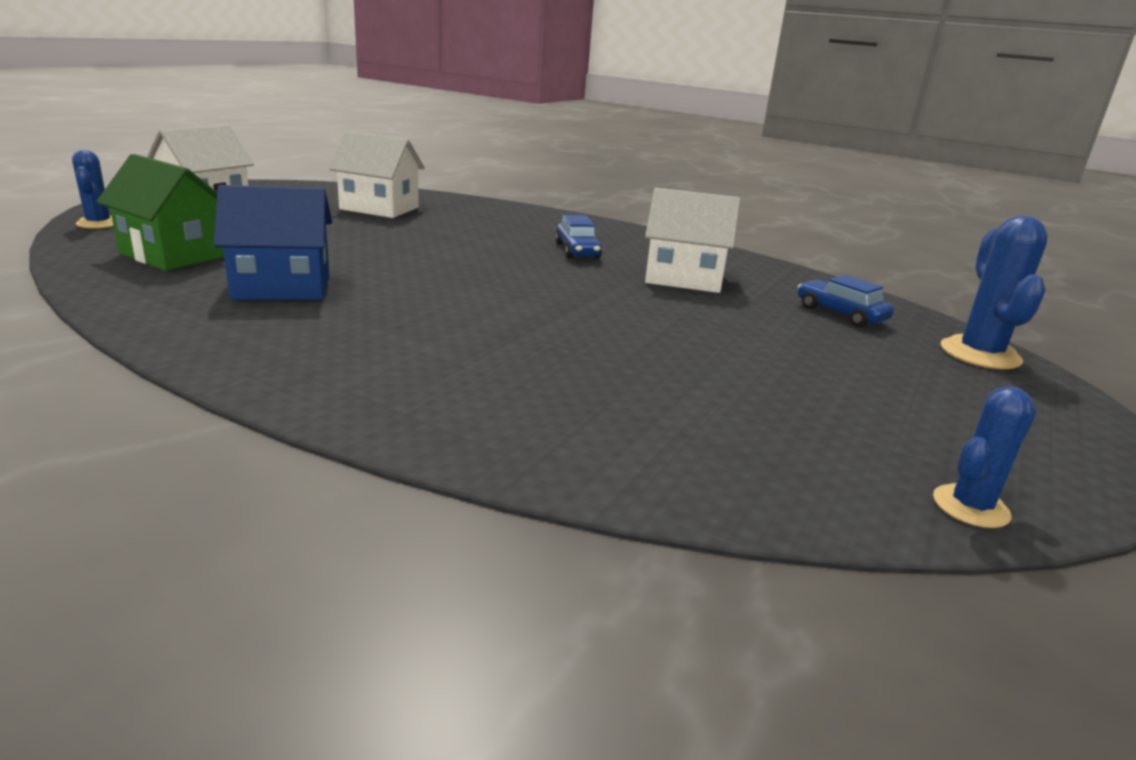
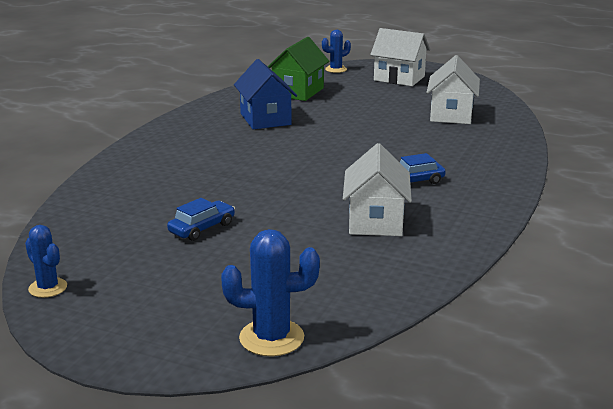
camera: 85 degrees right, 0 degrees up
(841, 314) = (333, 283): blue car -> blue car (202, 228)

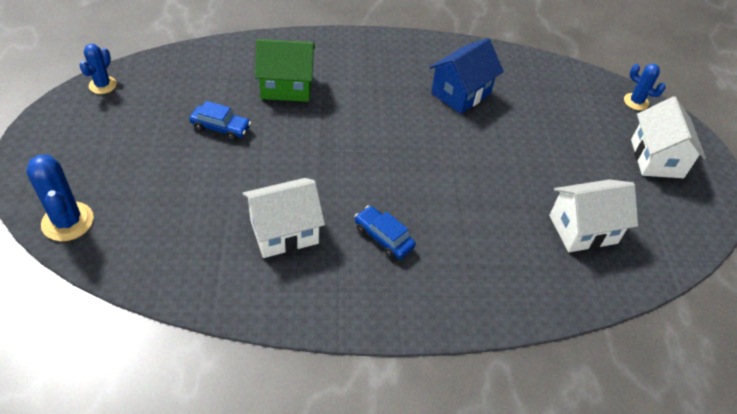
camera: 60 degrees right, 25 degrees up
(298, 92) = (547, 93): green house -> green house (286, 86)

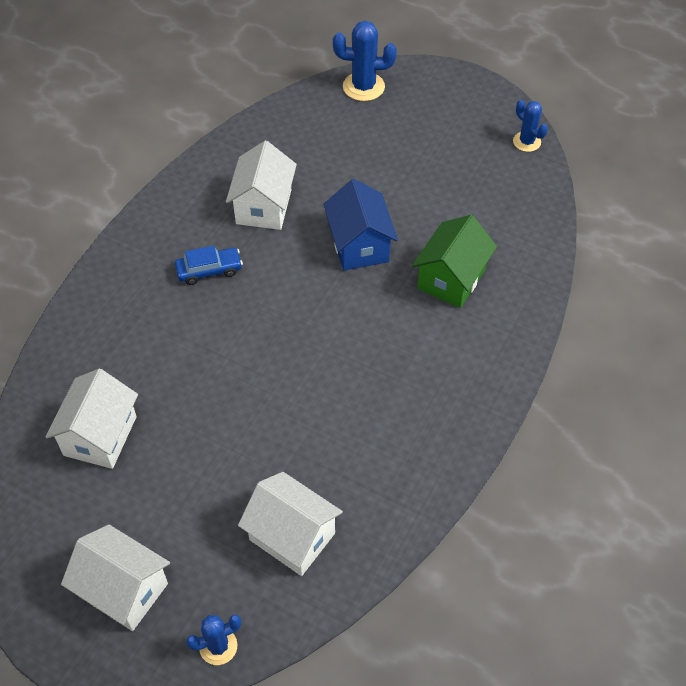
camera: 125 degrees right, 5 degrees up
(221, 128) = (417, 207): blue car -> none
(460, 93) = (351, 440): blue house -> blue house (359, 245)
(547, 96) = (292, 536): none -> white house

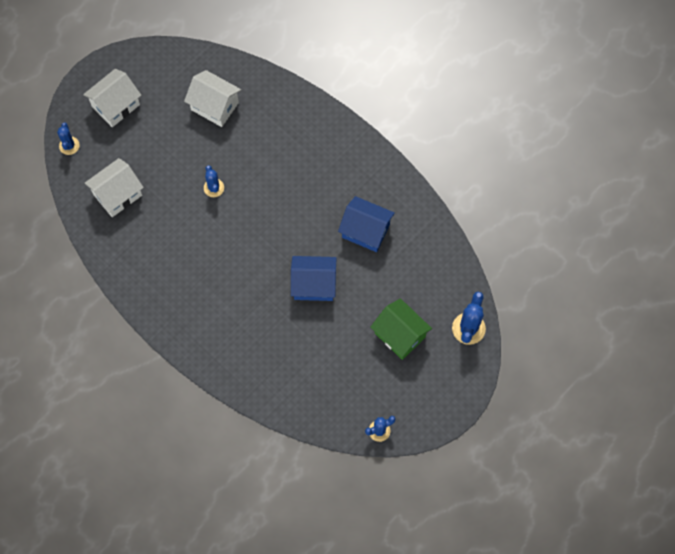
camera: 105 degrees right, 15 degrees up
(209, 270) = (319, 186): blue car -> none
(244, 400) = (214, 188): none -> blue cactus
(264, 207) = (365, 231): white house -> blue house
(451, 279) = (268, 335): green house -> green house (400, 335)

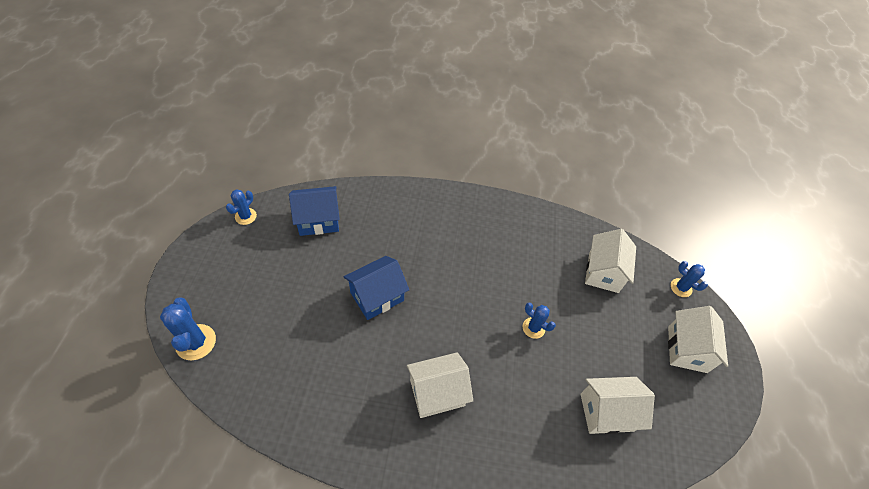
camera: 140 degrees right, 15 degrees down
(319, 187) = (437, 393): none -> white house
(365, 231) = (359, 377): blue house -> blue house (318, 220)
(400, 335) = (266, 298): green house -> none

